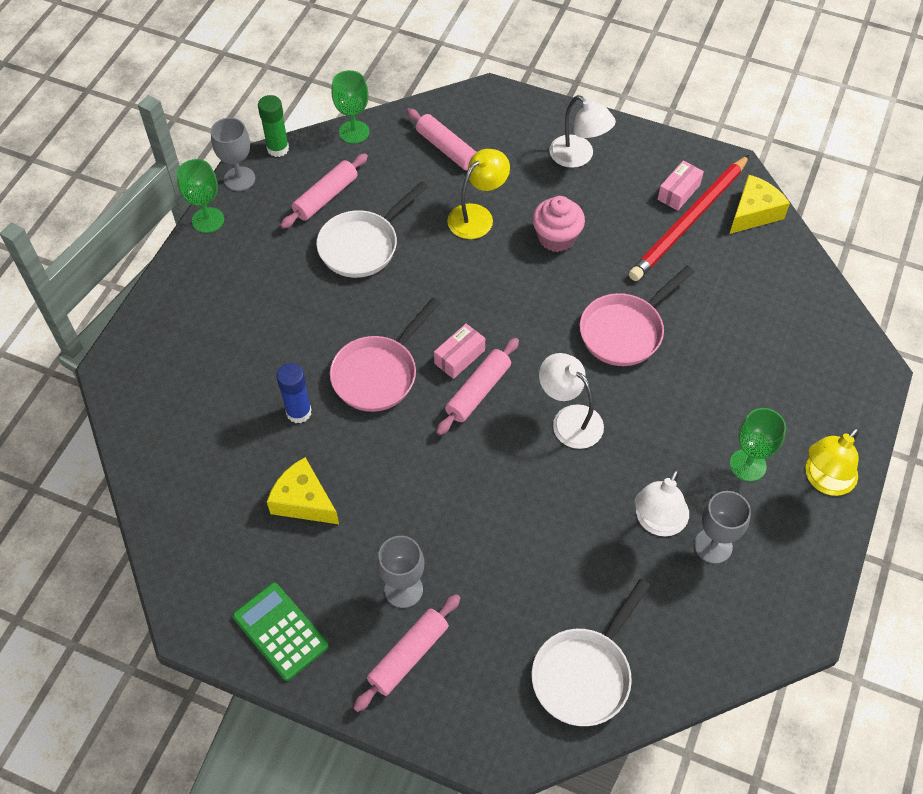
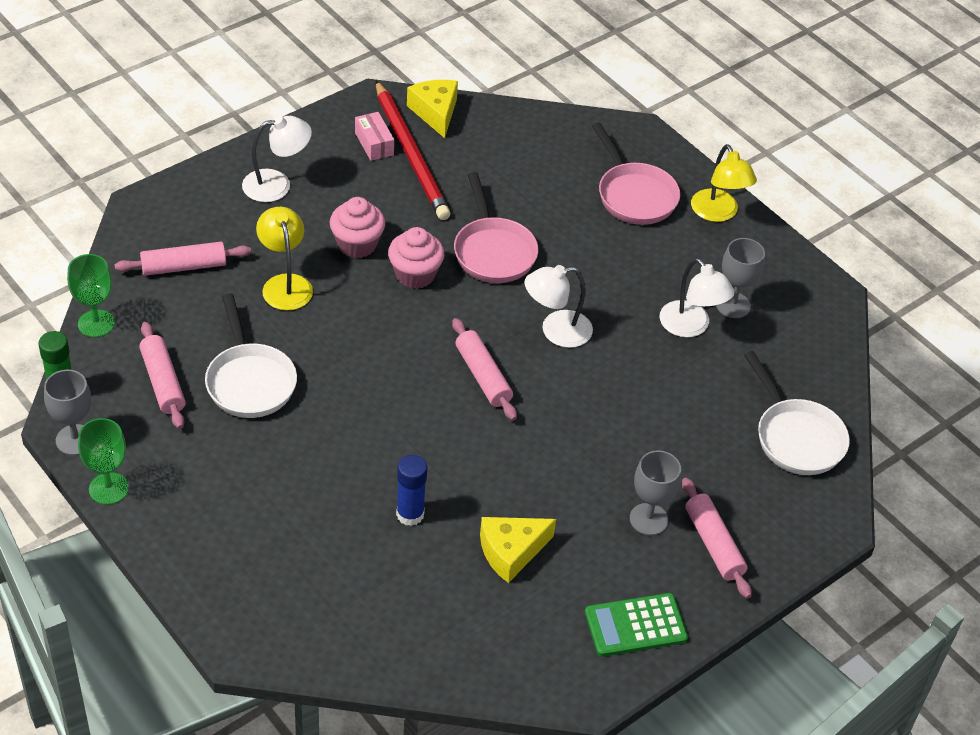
camera: 65 degrees left, 10 degrees down
(378, 374) = (411, 437): pink pan -> pink pan (634, 195)
(459, 357) = (436, 371): pink box -> none
(554, 291) = (415, 274): none -> pink cupcake
(748, 465) = (675, 247): green goblet -> none

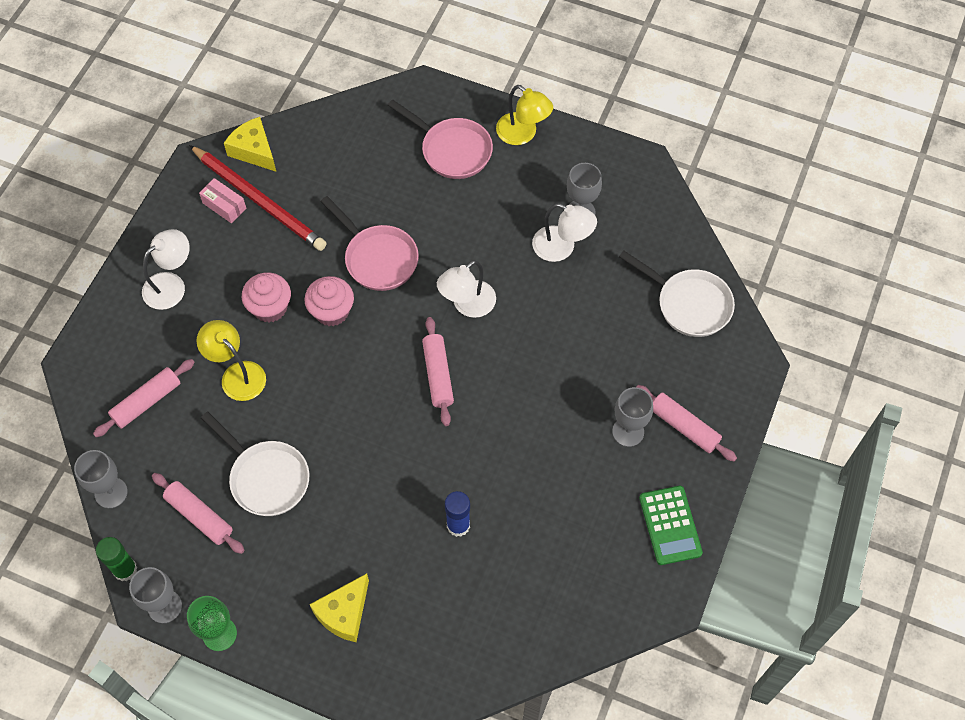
camera: 25 degrees left, 15 degrees up
(96, 323) = (111, 493): green goblet -> grey goblet
(483, 376) = (438, 375): pink rolling pin -> pink rolling pin turned 45 degrees clockwise
(511, 552) = (549, 515): yellow cheese -> yellow cheese (344, 613)
(635, 625) = (670, 525): green calculator -> green calculator turned 60 degrees counterclockwise

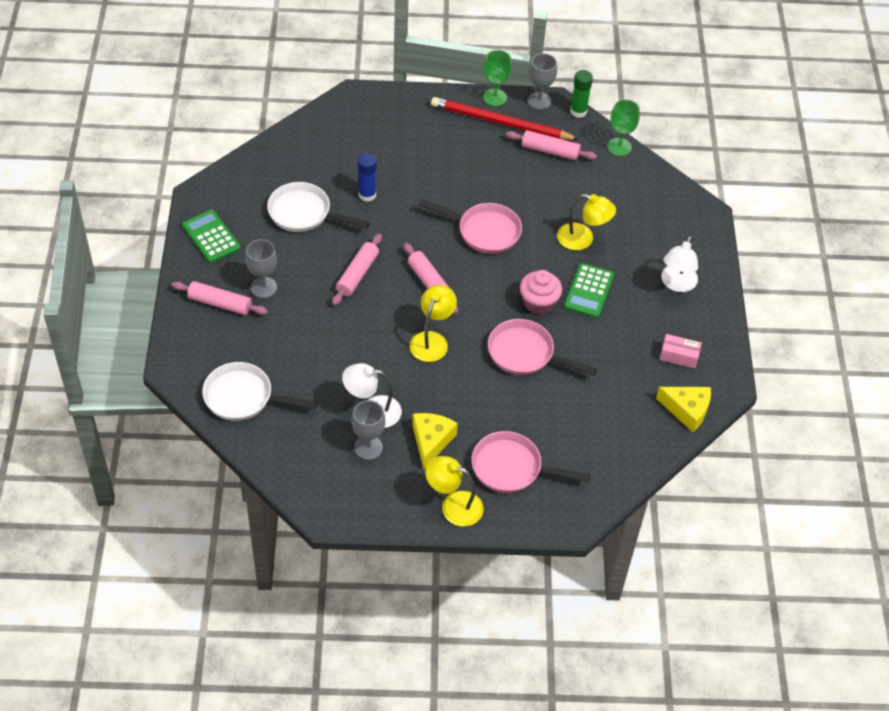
camera: 155 degrees right, 10 degrees down
(111, 493) = (619, 147): grey goblet -> green goblet
(147, 402) = (635, 204): pink rolling pin -> pink rolling pin (357, 274)
(259, 200) = (653, 369): red pencil -> red pencil (500, 122)
(266, 478) = (519, 184): white pan -> white pan (304, 213)
(270, 307) = (589, 291): pink cupcake -> green calculator
(343, 423) = (484, 231): none -> pink pan
(344, 613) = (420, 128): yellow cheese -> yellow cheese (431, 441)
(467, 305) = (432, 340): white lamp -> yellow lamp

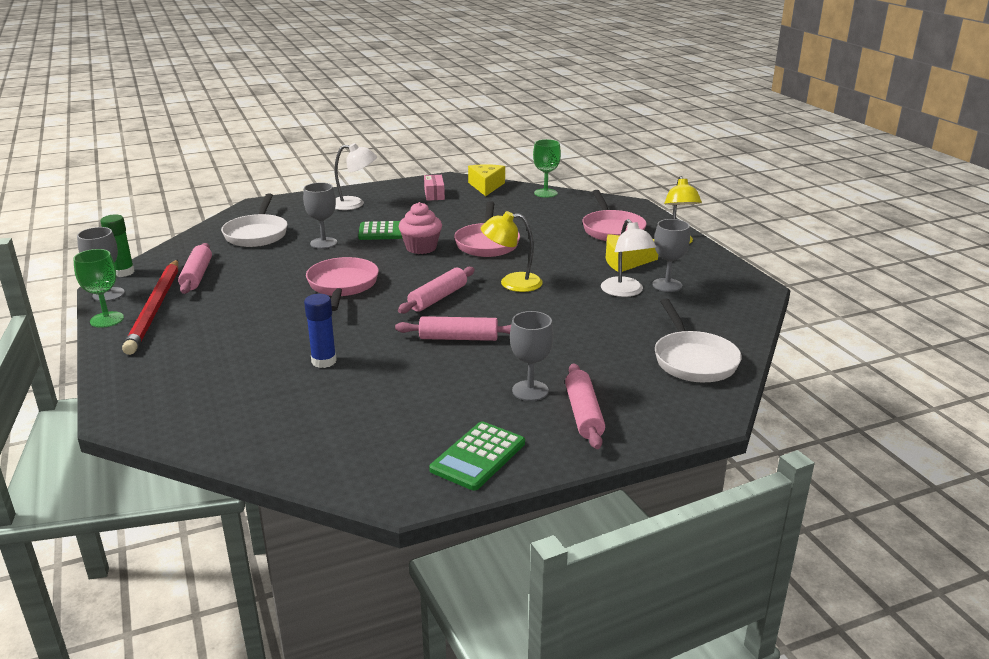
camera: 110 degrees left, 25 degrees down
(304, 213) = (384, 396): white pan -> white pan (257, 234)
(582, 239) = (323, 243): yellow lamp -> grey goblet
(619, 147) = (178, 247): green goblet -> green goblet (545, 193)

